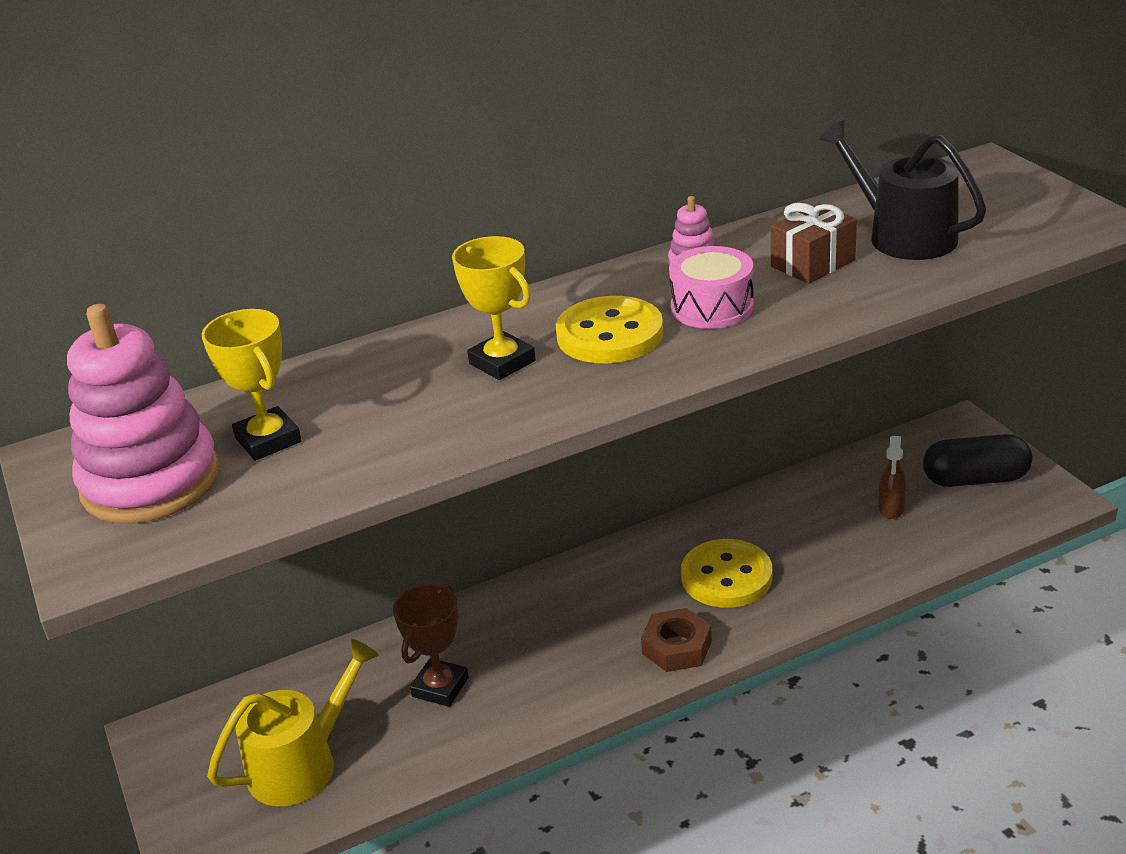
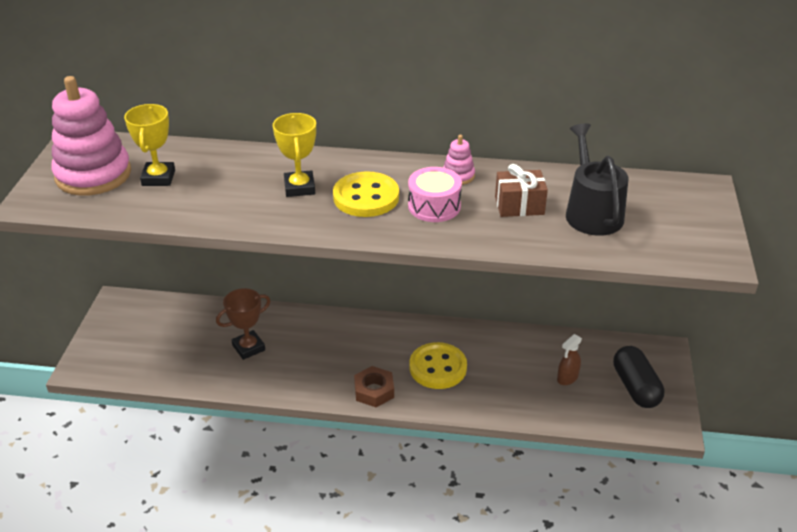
camera: 30 degrees right, 5 degrees up
(301, 764) = (158, 350): yellow watering can -> none
(975, 479) = (635, 387): black capsule -> black capsule turned 45 degrees clockwise

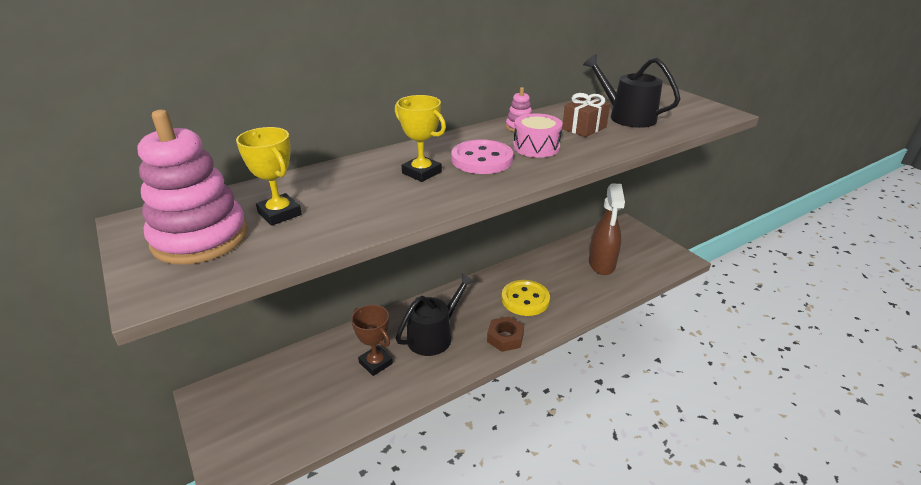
camera: 40 degrees left, 5 degrees down
(248, 347) = (375, 363): brown trophy -> brown trophy turned 60 degrees counterclockwise
(318, 352) = (434, 335): none -> black watering can
(366, 197) = (482, 159): yellow button -> pink button
(567, 378) = (601, 264): brown spray bottle -> brown spray bottle, size x2.04
(635, 387) = (639, 250): black capsule -> none

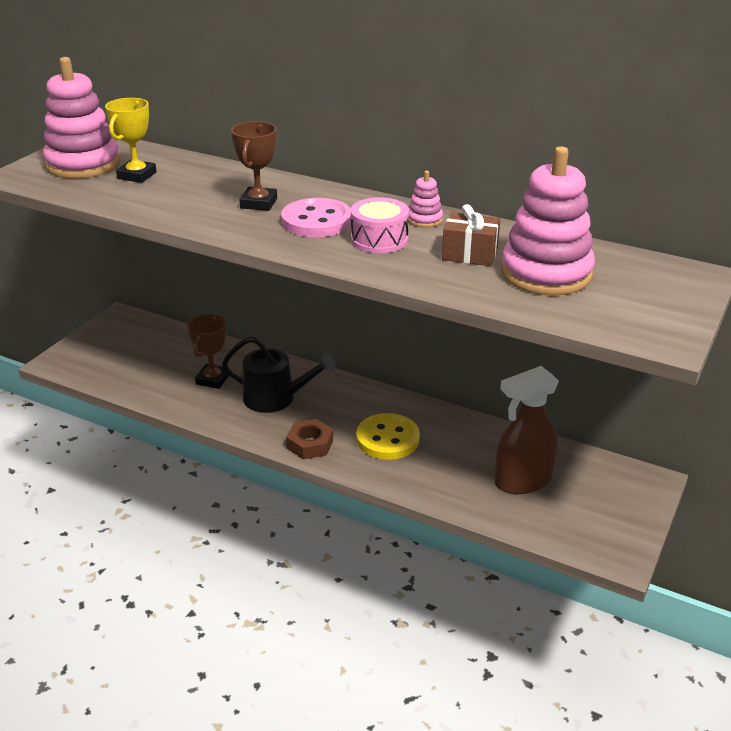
camera: 60 degrees right, 0 degrees up
(421, 173) = (258, 203): yellow trophy -> brown trophy
(627, 117) = (546, 273): black watering can -> pink stacking toy

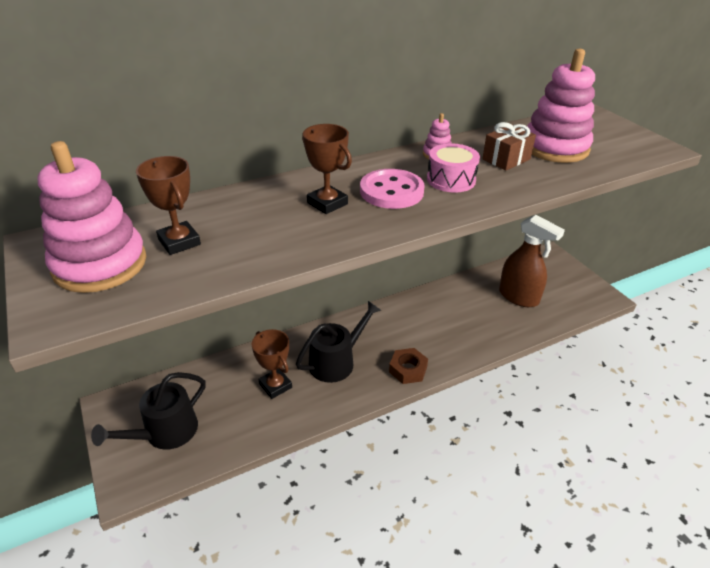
camera: 55 degrees left, 5 degrees up
(116, 353) = (165, 432): none -> black watering can
(137, 175) = (179, 242): yellow trophy -> brown trophy
(387, 439) = (433, 330): yellow button -> none
(522, 481) = (519, 297): brown spray bottle -> brown spray bottle turned 60 degrees counterclockwise

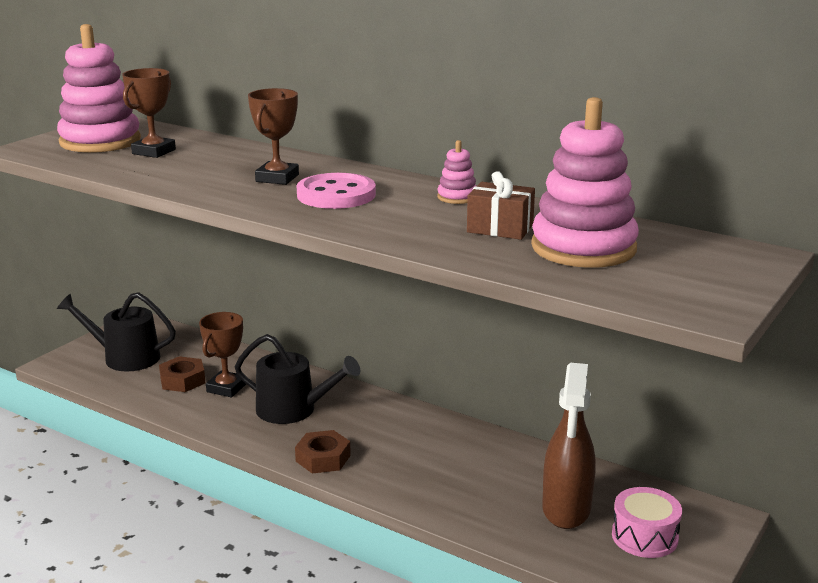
camera: 60 degrees right, 15 degrees down
(240, 407) = (182, 380): none -> brown nut
(451, 180) = (401, 212): pink drum -> pink drum (644, 536)

